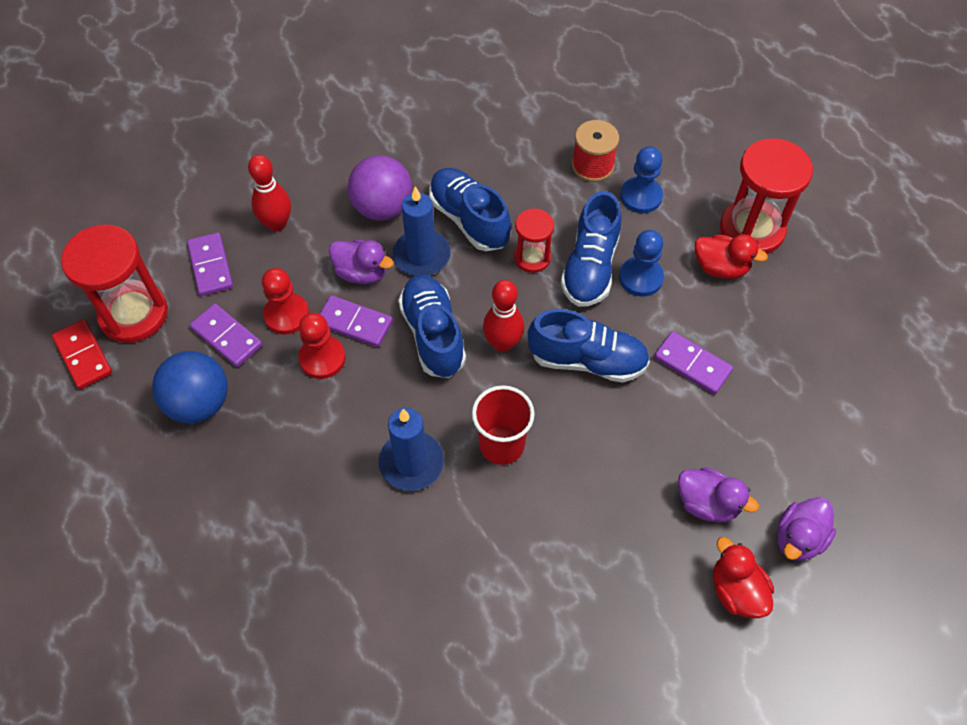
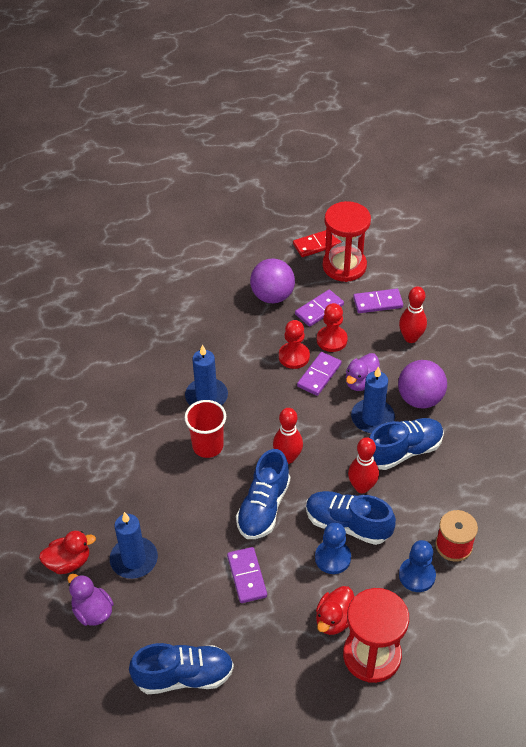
camera: 100 degrees right, 10 degrees down
(199, 403) = (272, 296): blue ball -> purple ball
(433, 335) = (302, 418): blue shoe -> blue shoe (184, 676)
(532, 258) = (362, 487): red hourglass -> red bowling pin
(692, 364) = (247, 576): purple domino -> purple domino turned 60 degrees counterclockwise
(707, 503) = (134, 559): purple duck -> blue candle

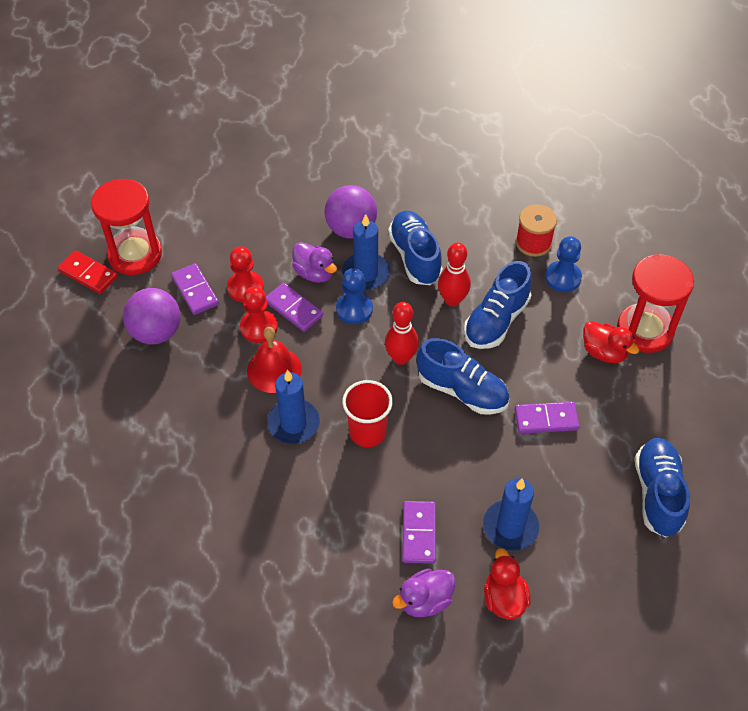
camera: 80 degrees left, 5 degrees up
(92, 611) = (573, 577): purple duck -> purple duck (425, 601)
(255, 374) = (274, 369): none -> red bell
(317, 245) = (88, 274): red domino -> red domino turned 45 degrees counterclockwise
(332, 558) = (534, 341): blue pawn -> blue pawn (354, 309)
(378, 303) = (204, 236): purple domino -> purple domino (419, 533)
(410, 338) = (265, 218): red bowling pin -> none

